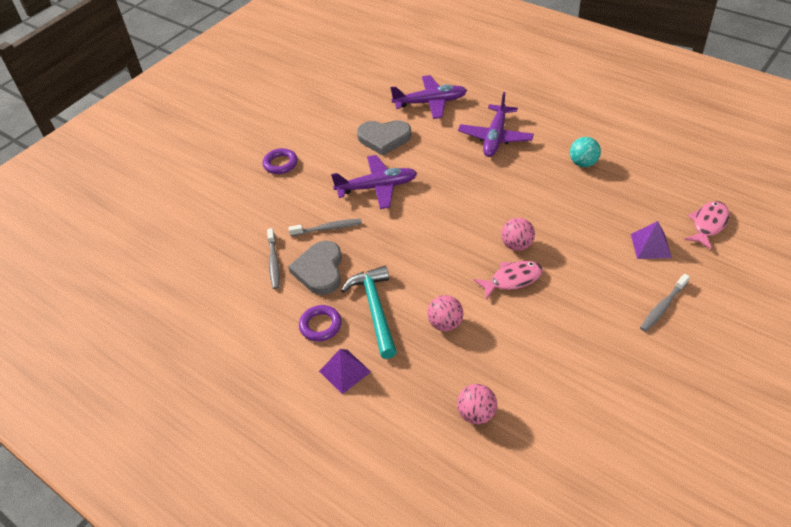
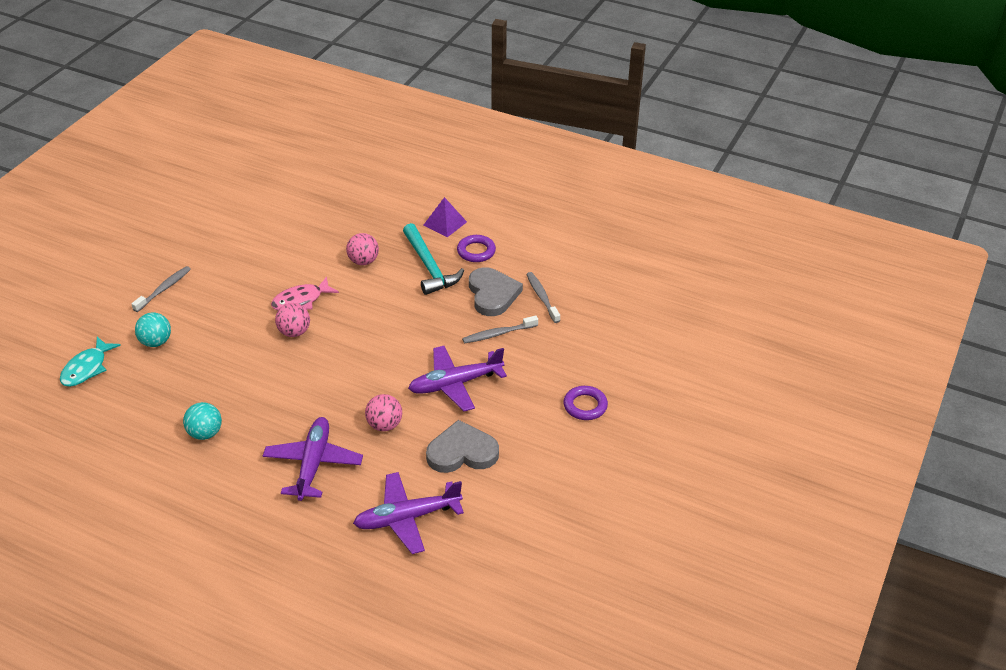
camera: 165 degrees right, 5 degrees down
(476, 414) = (334, 207): pink ball -> pink ball (384, 425)
(651, 245) = (156, 342): purple pyramid -> turquoise ball
(708, 224) = (87, 368): pink fish -> turquoise fish

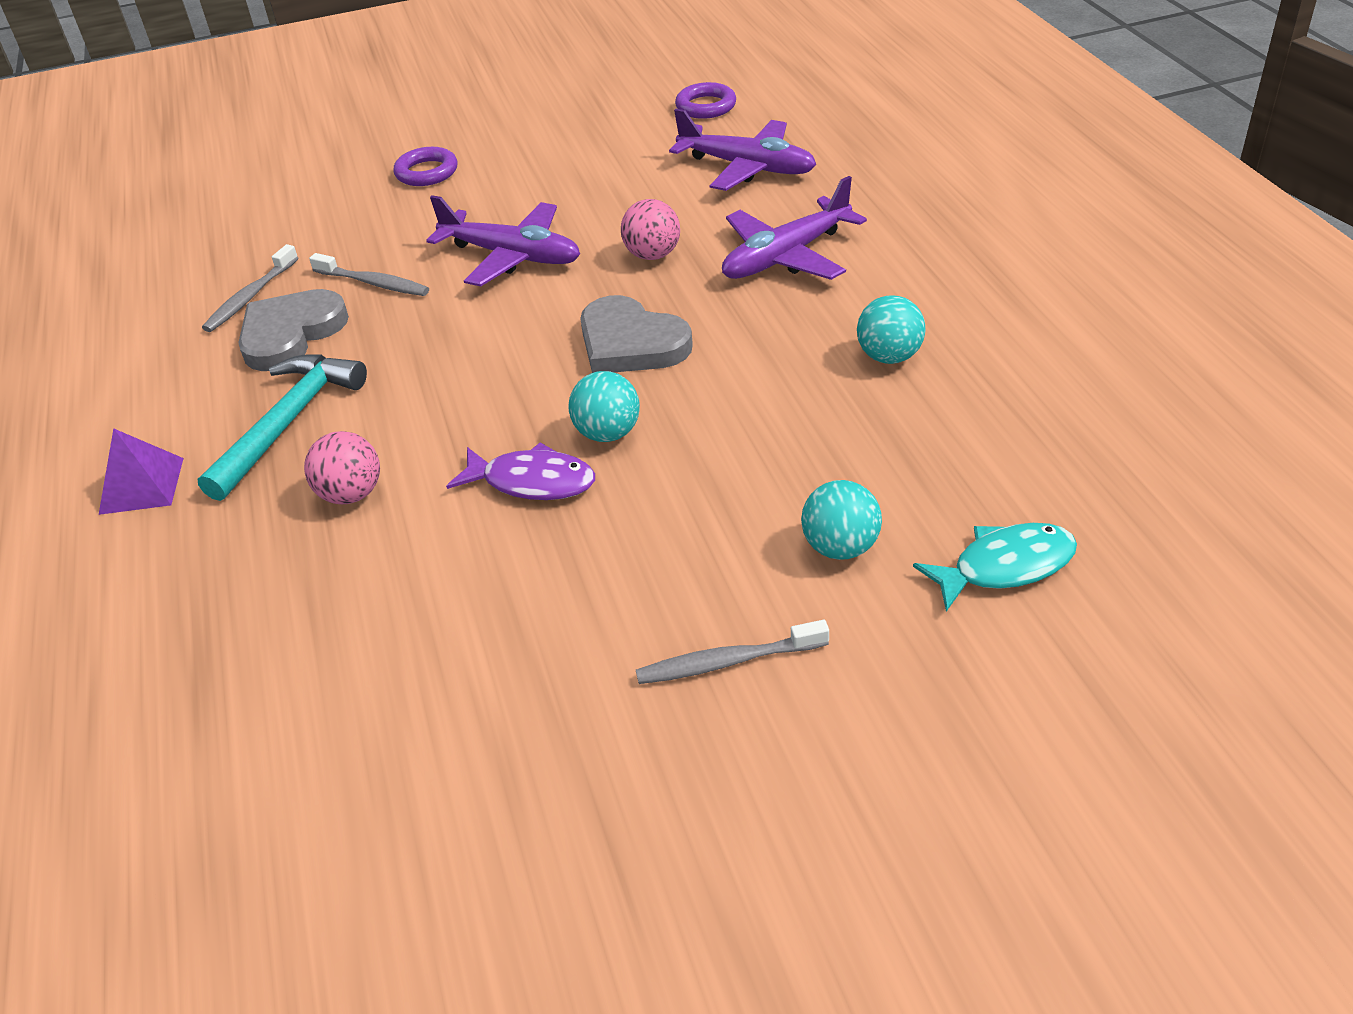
camera: 130 degrees left, 0 degrees up
(294, 332) = (608, 433): pink ball -> turquoise ball
(301, 300) = (532, 482): pink fish -> purple fish
(462, 452) = (610, 192): grey heart -> grey heart (631, 343)
(476, 251) = (195, 408): purple ring -> purple ring (706, 106)

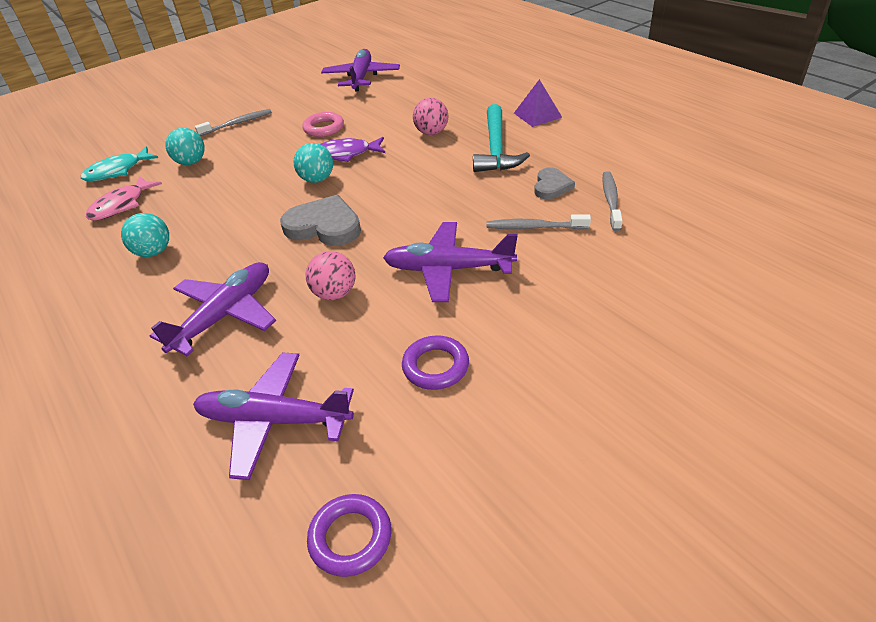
camera: 160 degrees right, 0 degrees up
(291, 334) = (551, 186): grey heart -> grey heart, size x0.60
(347, 778) = (361, 77): none -> purple plane
(427, 172) = (606, 341): purple ring -> purple ring (435, 366)
(539, 576) = (324, 128): none -> pink ring
(968, 464) = (121, 205): none -> pink fish

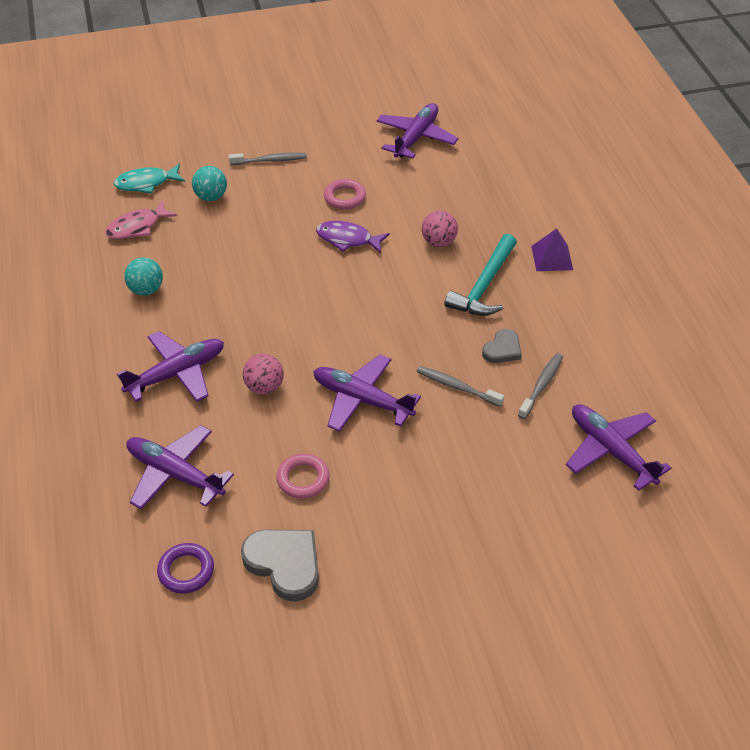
camera: 20 degrees right, 5 degrees up
(317, 179) = (308, 261): turquoise ball -> none
(324, 226) = (288, 316): grey heart -> grey heart (284, 564)
(435, 366) = (303, 479): purple ring -> pink ring
(721, 228) = (611, 450): none -> purple plane

